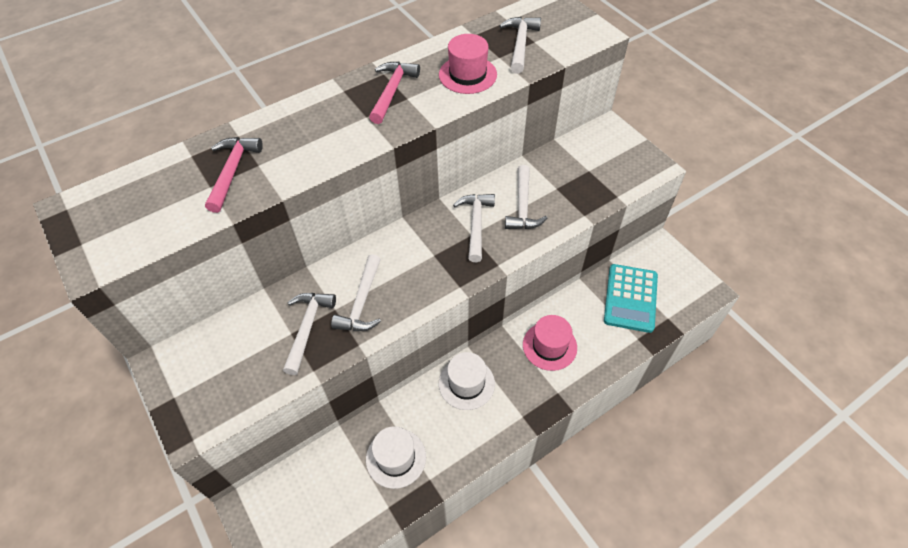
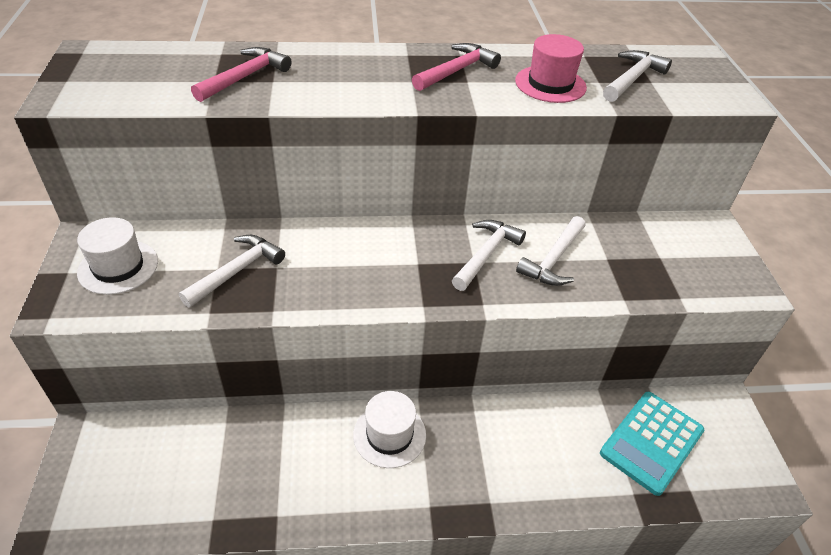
camera: 25 degrees right, 10 degrees down
(362, 303) = (308, 273): white hammer -> none
(396, 458) = (258, 471): white hat -> white hat (118, 267)
(549, 346) = (513, 444): pink hat -> none

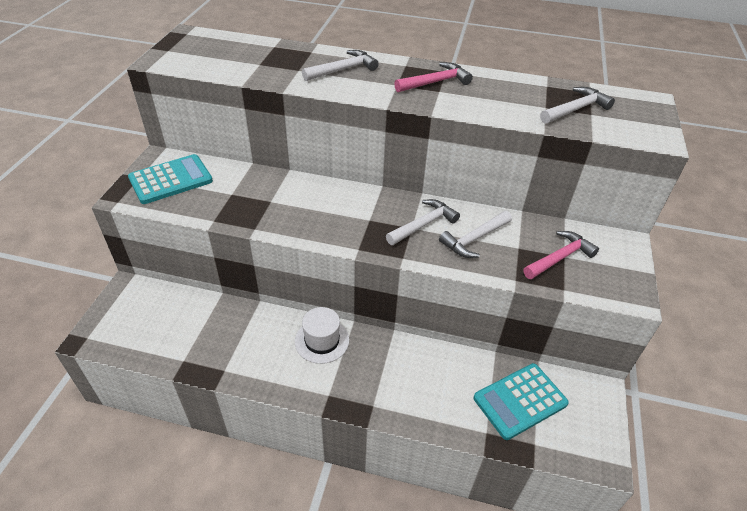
camera: 20 degrees right, 0 degrees up
(118, 267) = (171, 180): white hat -> turquoise calculator
(237, 271) = (243, 198): white hammer -> white hammer (343, 69)
(245, 77) = (281, 64): pink hammer -> pink hammer (560, 257)
(550, 84) = (503, 103): pink hat -> none

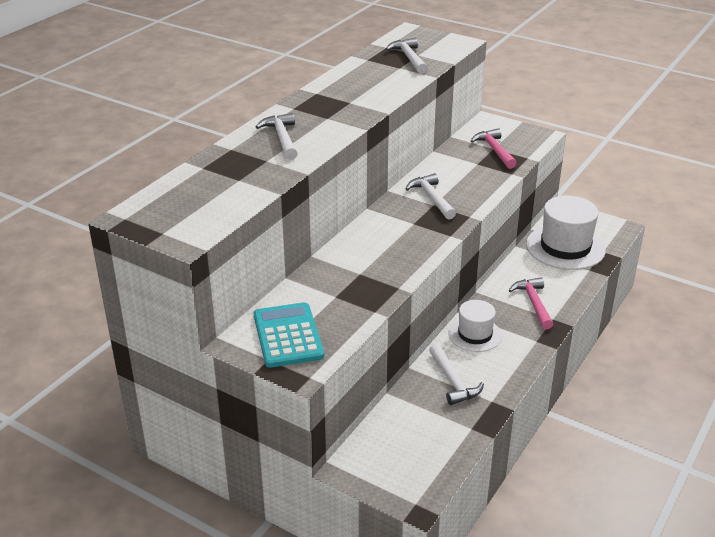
camera: 70 degrees left, 10 degrees down
(435, 82) = (334, 101): pink hammer -> pink hammer (533, 303)
(474, 239) = (460, 179): white hammer -> white hammer (453, 381)
(520, 401) = (565, 247): turquoise calculator -> white hat

